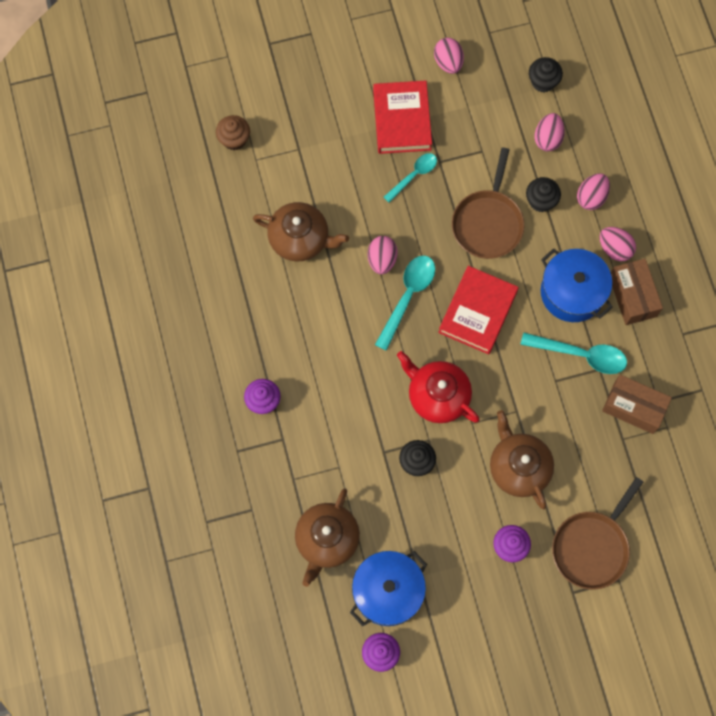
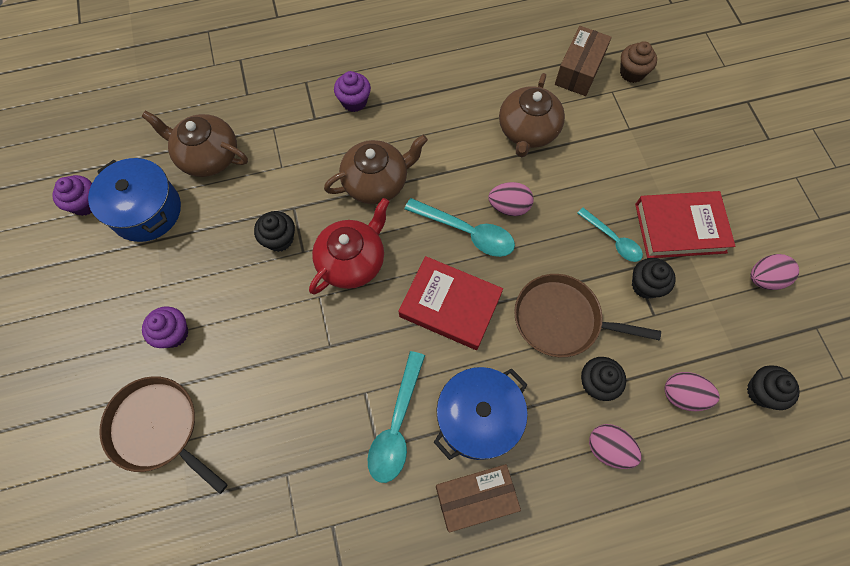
camera: 90 degrees right, 5 degrees down
(456, 154) = (645, 285): none -> black cupcake
(518, 467) = (263, 346): brown teapot -> brown teapot (376, 182)
(614, 249) = (539, 477): pink egg -> none
(633, 407) = (326, 491): brown box -> brown box (579, 71)

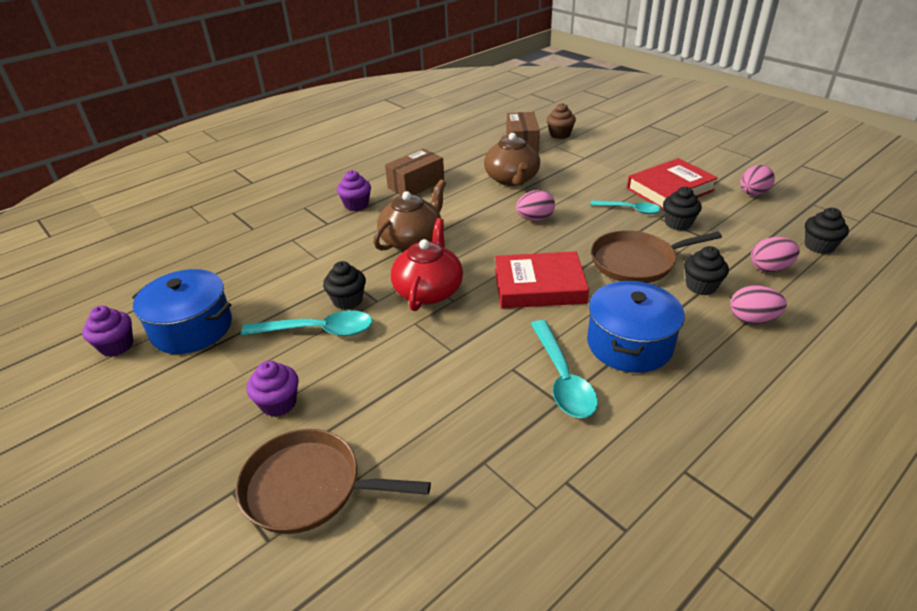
camera: 25 degrees left, 30 degrees down
(208, 156) = (238, 274): brown teapot -> none
(466, 232) = (513, 242): turquoise spoon -> turquoise spoon (317, 330)
(475, 498) = (680, 398): brown box -> brown box (416, 184)

